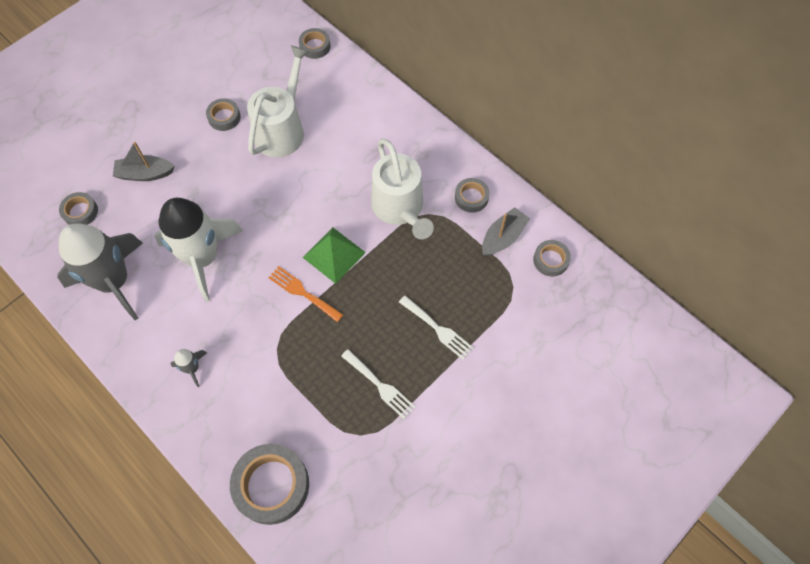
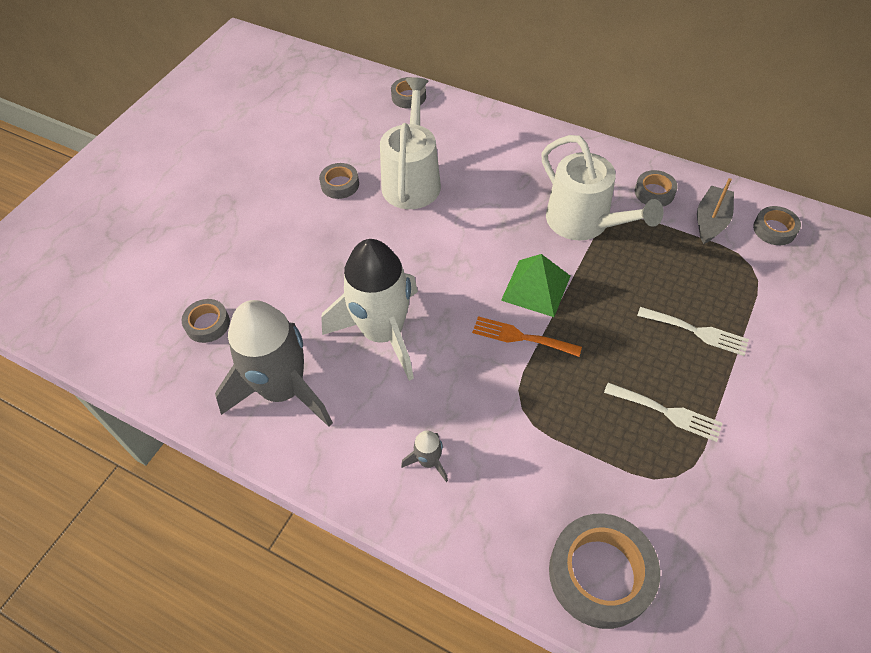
camera: 15 degrees left, 10 degrees down
(145, 174) = (271, 263): grey boat -> none

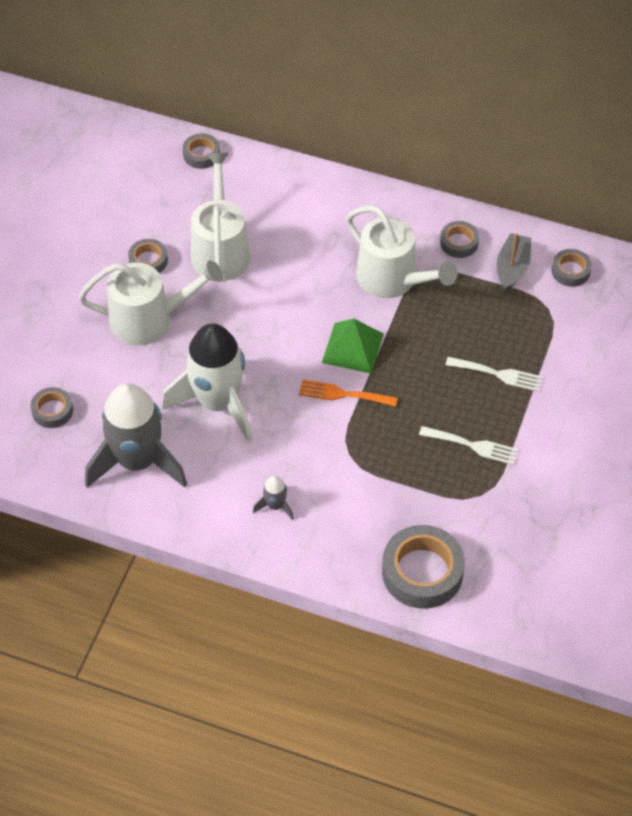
camera: 10 degrees left, 0 degrees up
(329, 240) = (149, 320): none -> white watering can

